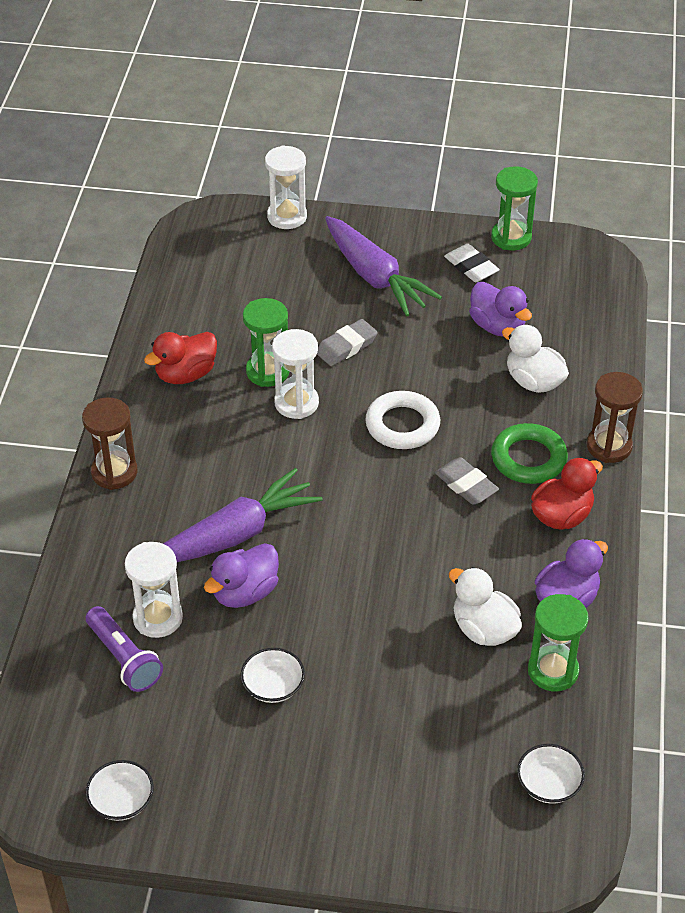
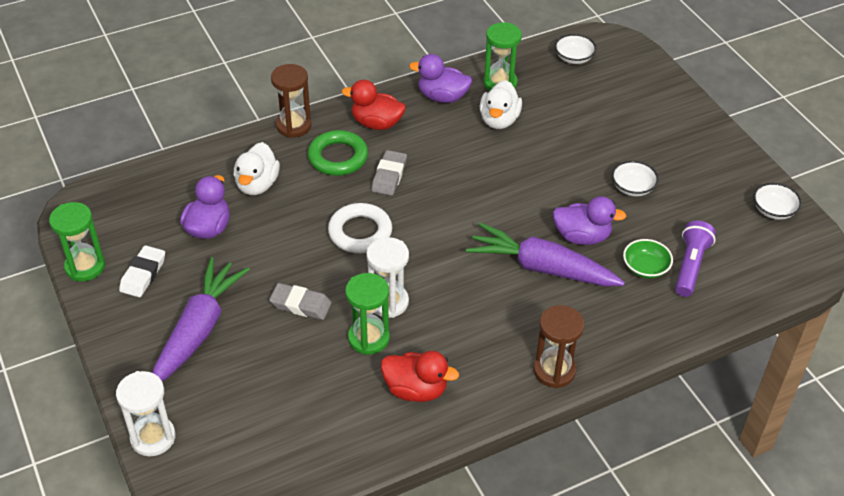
camera: 125 degrees left, 0 degrees up
(158, 618) = (645, 268): white hourglass -> green bowl

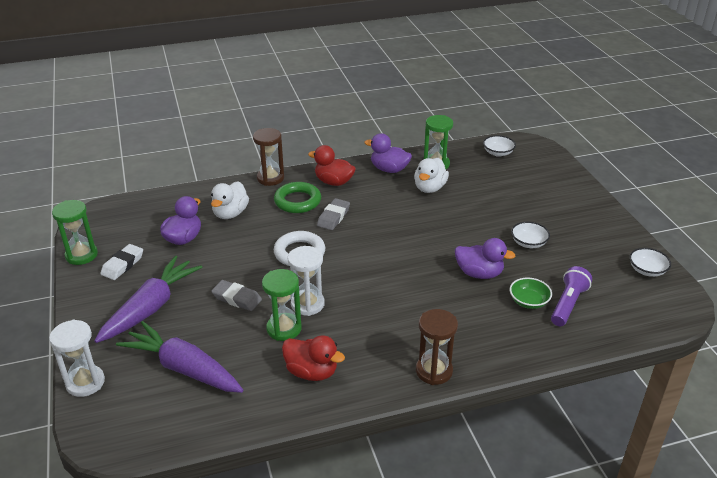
camera: 10 degrees right, 10 degrees down
(542, 268) = (440, 292): purple carrot -> purple carrot (183, 368)

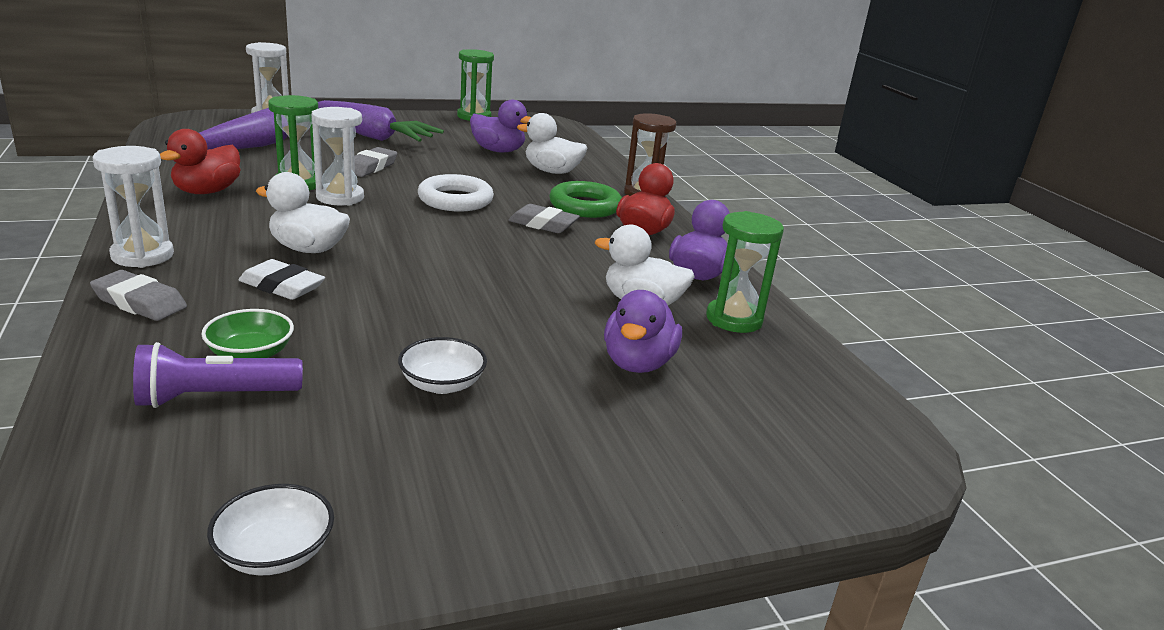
camera: 85 degrees right, 10 degrees down
(123, 265) = (452, 129): white eraser -> white eraser (282, 286)
(401, 304) = (308, 249): none -> white duck
(434, 371) = (142, 255): brown hourglass -> white hourglass
(479, 273) = (358, 317): purple duck -> purple duck (638, 363)
(493, 353) = (140, 302): none -> grey eraser
(498, 153) = (818, 399): white bowl -> none
(568, 304) = (215, 397): purple flashlight -> purple flashlight turned 135 degrees clockwise

